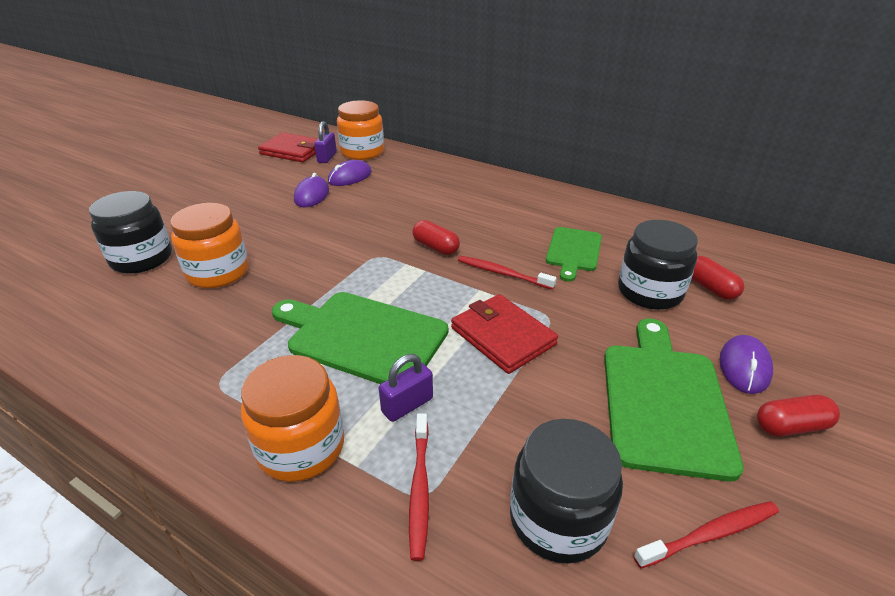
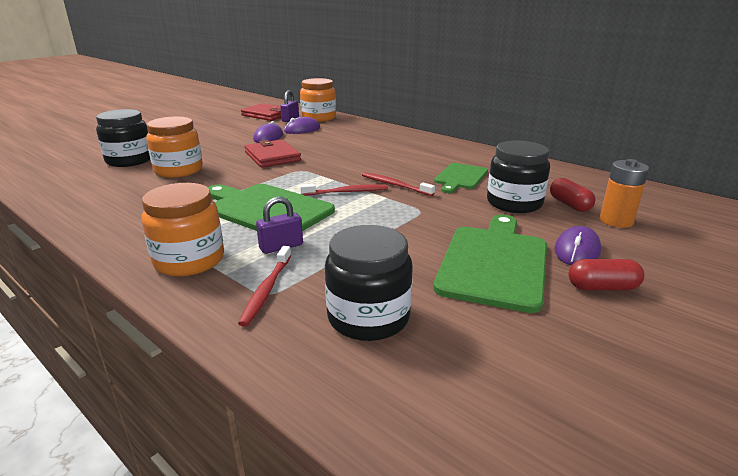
camera: 10 degrees right, 10 degrees down
(435, 247) = (348, 168): red capsule -> none
(502, 336) = (376, 217): red wallet -> red wallet (272, 156)
(710, 534) = (495, 340): red toothbrush -> red toothbrush (347, 192)
(768, 310) = (616, 221): none -> orange battery

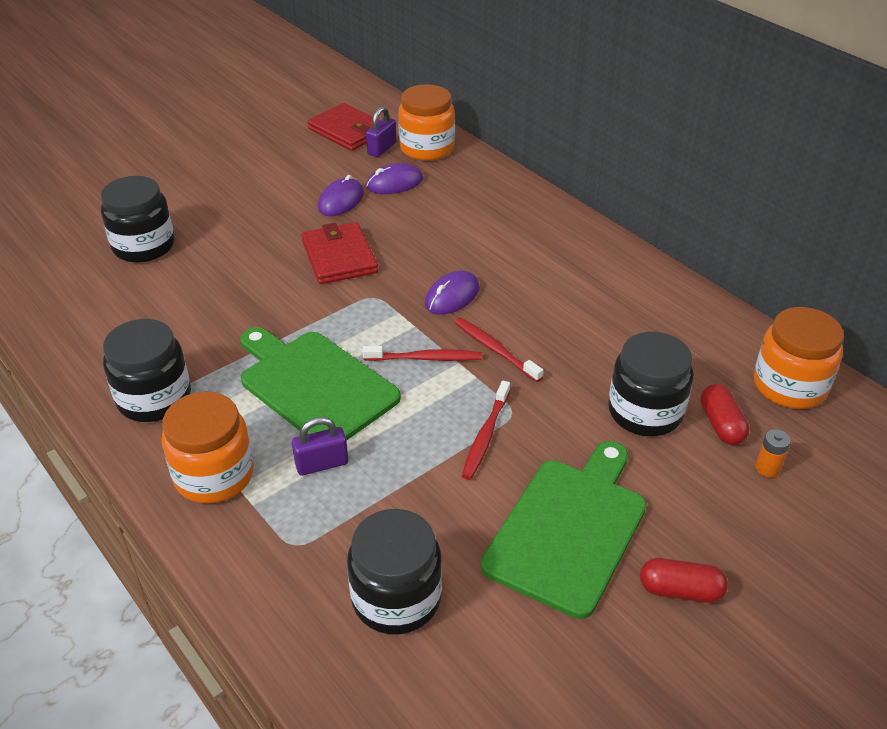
camera: 10 degrees right, 15 degrees up
(136, 225) = (154, 398): none -> black jar
(179, 170) = (209, 279): orange jar -> orange jar (789, 386)
(266, 290) = (294, 539): red toothbrush -> red toothbrush (485, 436)
(460, 177) = (593, 341): green cutting board -> none
(577, 250) = (683, 520): purple mouse -> purple mouse (452, 296)
(616, 221) = (767, 468): orange battery -> orange battery, size x0.57

